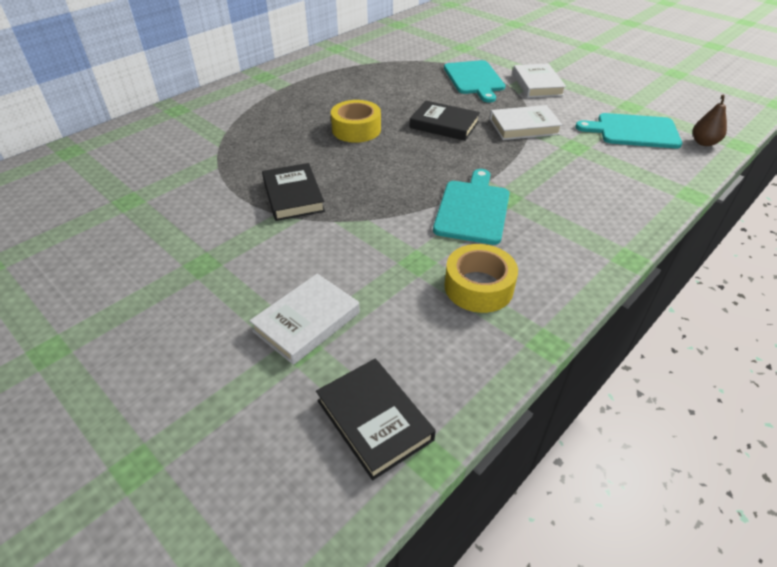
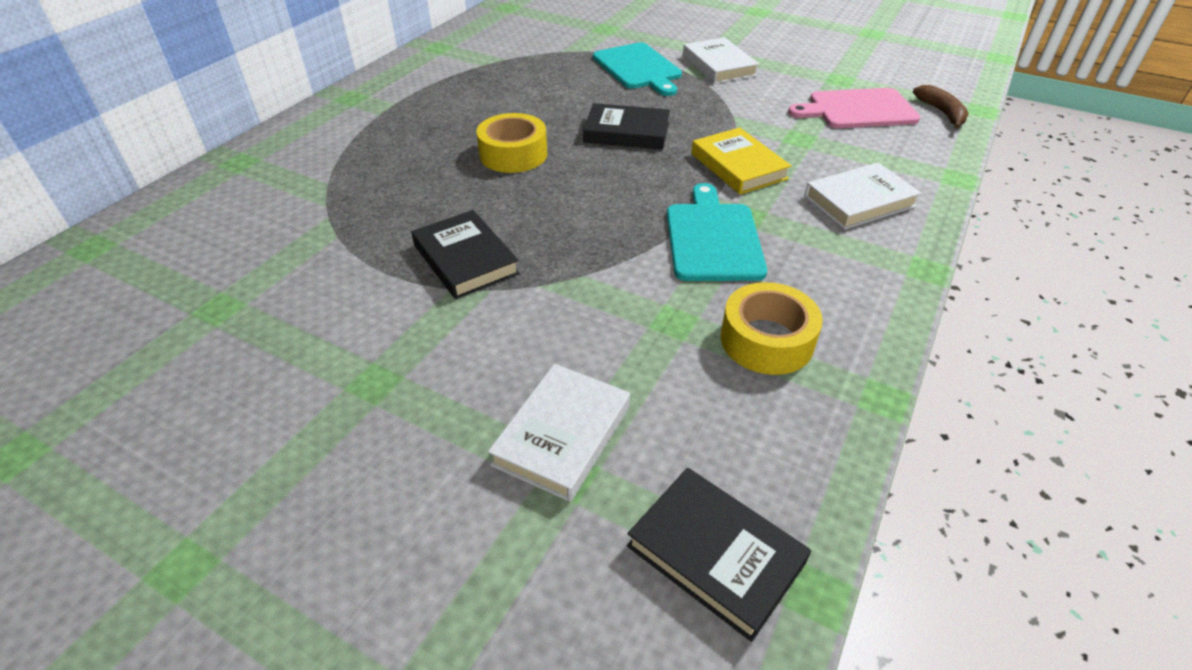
camera: 15 degrees left, 0 degrees up
(517, 161) = (738, 166): none -> yellow book
(524, 127) = (727, 121): white book -> white book (859, 201)
(633, 131) = (858, 109): turquoise cutting board -> pink cutting board
(704, 142) = (941, 113): brown pear -> brown banana

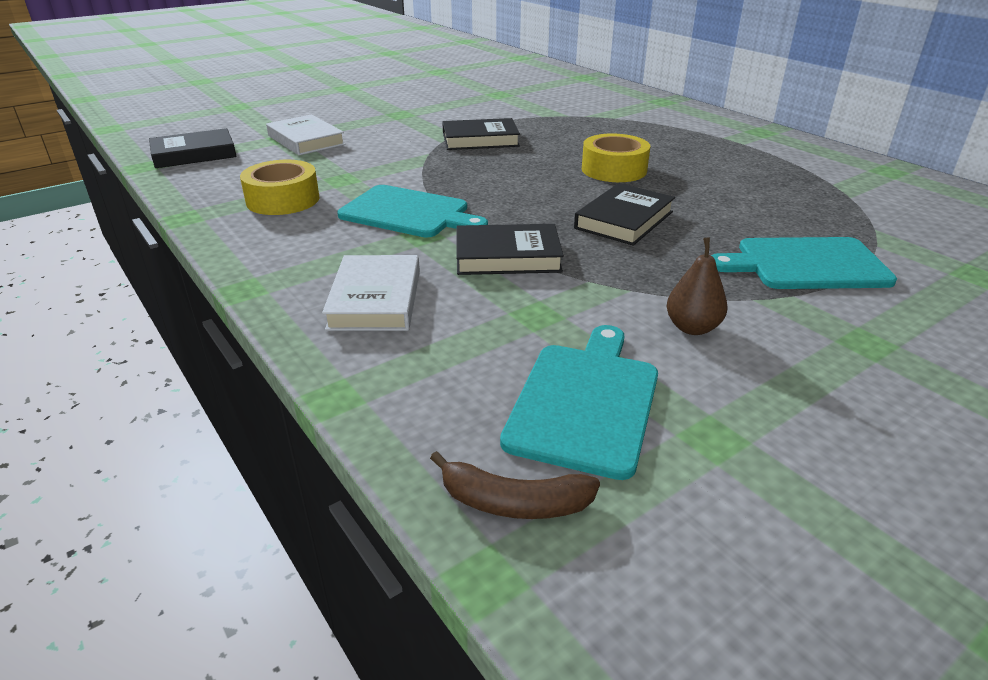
camera: 115 degrees right, 10 degrees down
(719, 66) = (805, 328): white book -> none
(738, 166) = (507, 256): yellow book -> black book
(754, 92) = (692, 328): none -> brown pear
(858, 109) = (585, 402): pink cutting board -> turquoise cutting board

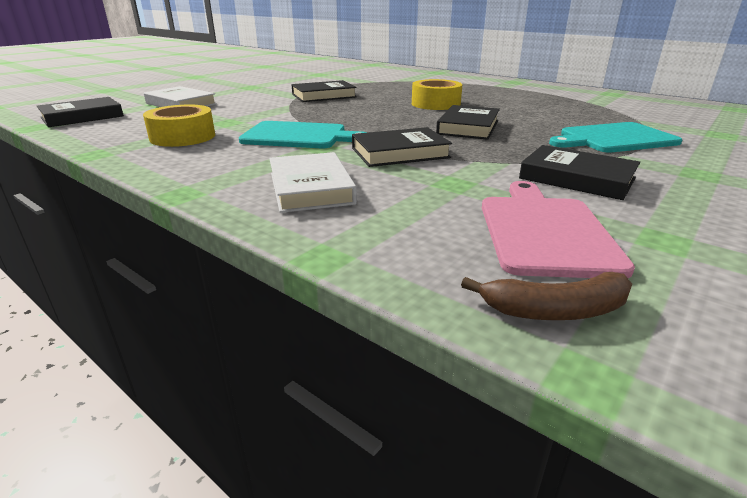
camera: 15 degrees left, 5 degrees down
(585, 402) = (544, 231): turquoise cutting board -> pink cutting board
(692, 328) = (577, 178): brown pear -> black book

